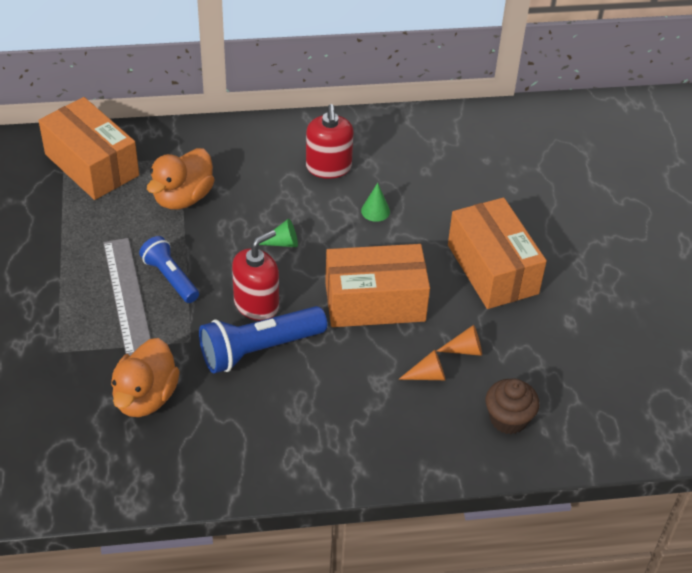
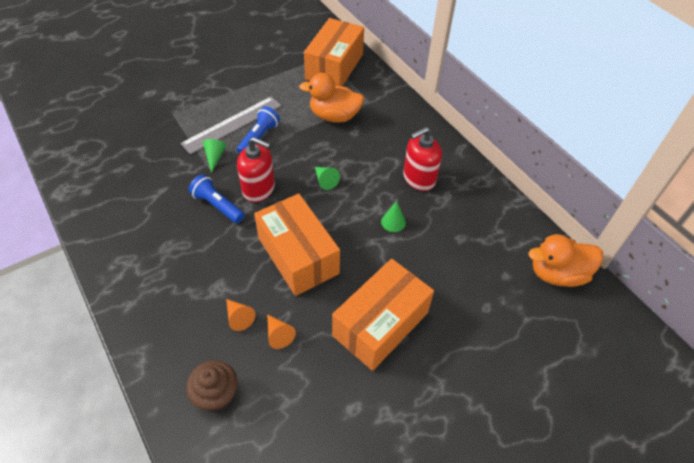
camera: 65 degrees right, 5 degrees up
(145, 397) = (151, 165): orange duck -> orange duck (557, 274)
(175, 330) = (214, 157): none -> green cone
(258, 349) = (217, 205): blue flashlight -> blue flashlight, size x0.64

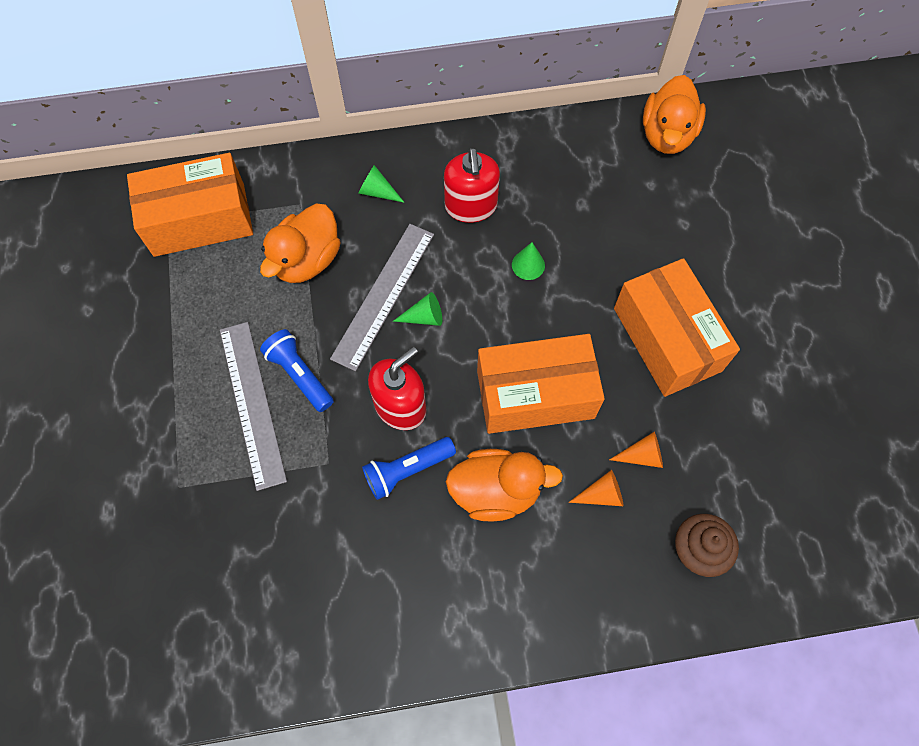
camera: 65 degrees left, 15 degrees up
(214, 157) = (309, 448): green cone -> green cone (377, 191)
(220, 255) = (496, 491): none -> orange duck
(330, 157) = (383, 295): none -> grey ruler
(334, 66) = (199, 220): orange box -> orange box turned 60 degrees counterclockwise

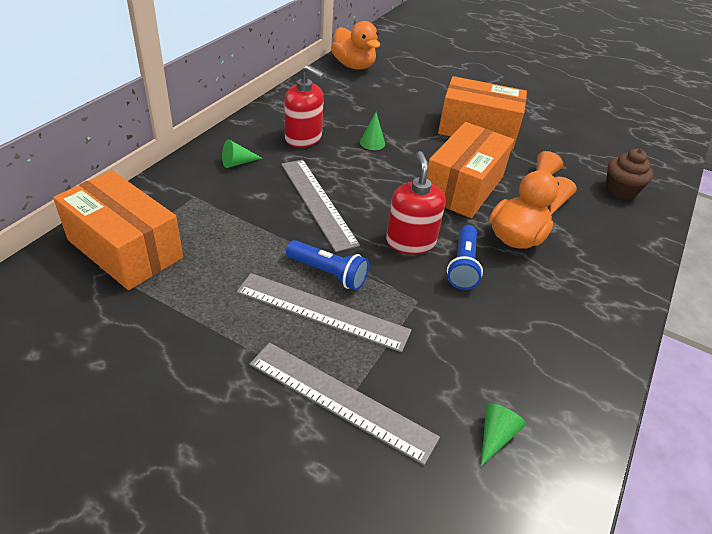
camera: 55 degrees left, 25 degrees down
(176, 482) = (341, 400): none -> grey ruler
(199, 220) = (125, 249): orange box -> orange box turned 75 degrees counterclockwise
(299, 374) = (328, 273): blue flashlight -> blue flashlight turned 150 degrees counterclockwise
(307, 260) = (242, 218): orange duck -> none
(424, 317) = (356, 196): green cone -> green cone (495, 435)

